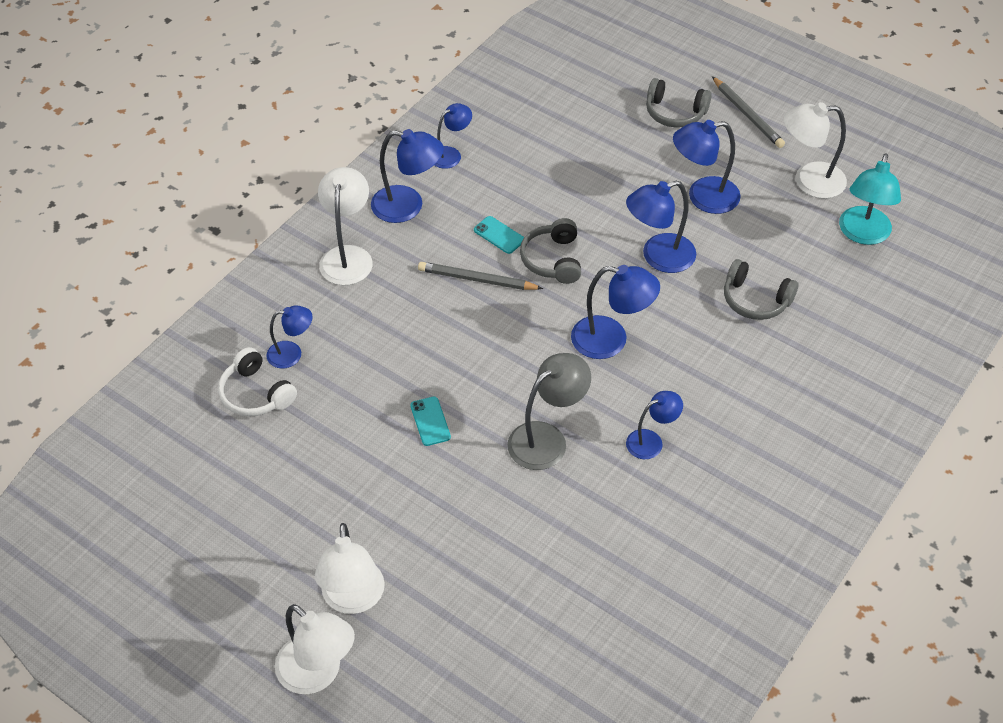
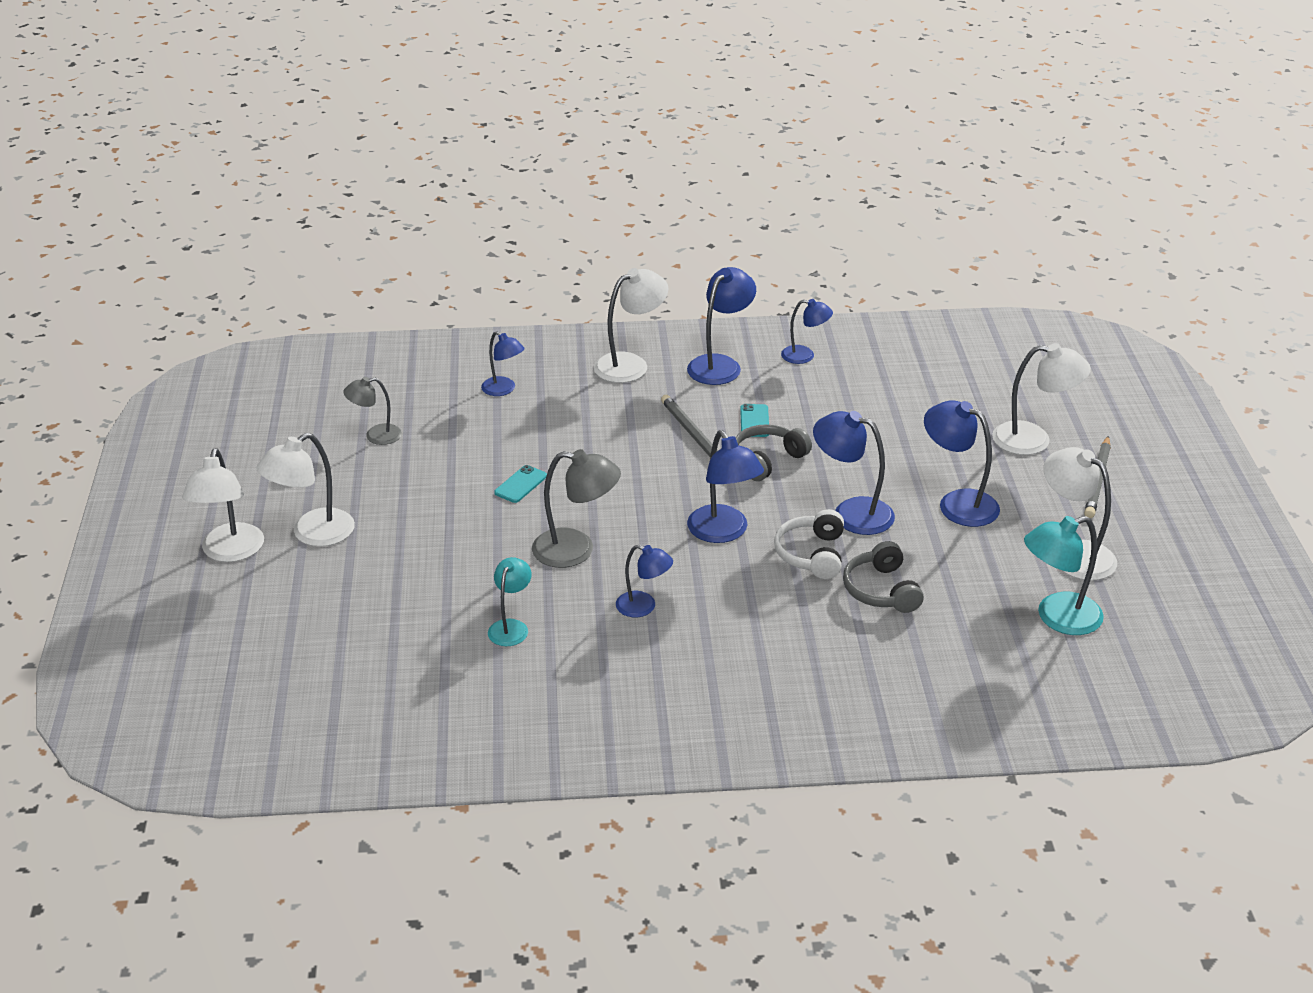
camera: 50 degrees right, 15 degrees down
(256, 393) = (447, 394): white headphones -> white headphones (812, 554)
(261, 476) = (375, 436): none -> grey lamp
(408, 206) = (720, 364): blue lamp -> blue lamp turned 120 degrees counterclockwise
(599, 536) = (511, 627): none -> turquoise lamp
(675, 112) = (1034, 440): grey headphones -> white lamp

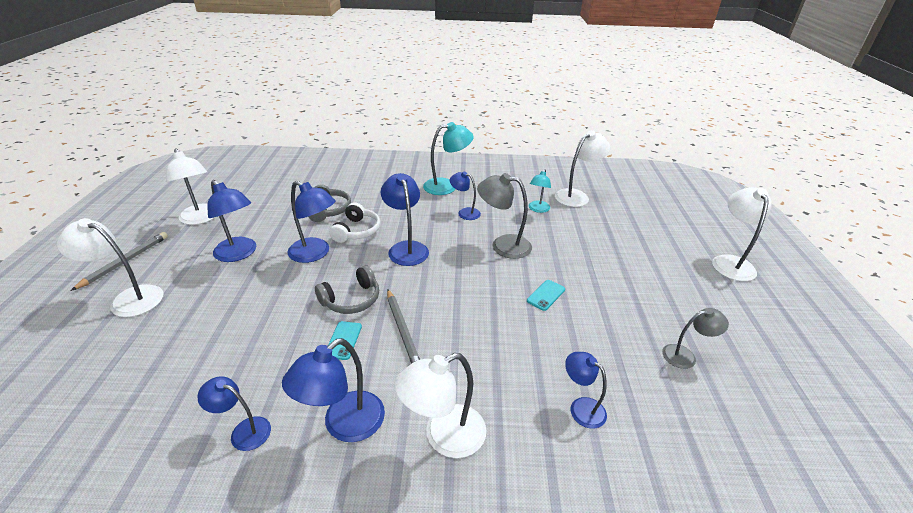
camera: 175 degrees left, 0 degrees up
(312, 534) = (683, 270): white lamp -> white lamp (576, 196)
(1057, 618) = (247, 191): turquoise lamp -> turquoise lamp (447, 186)

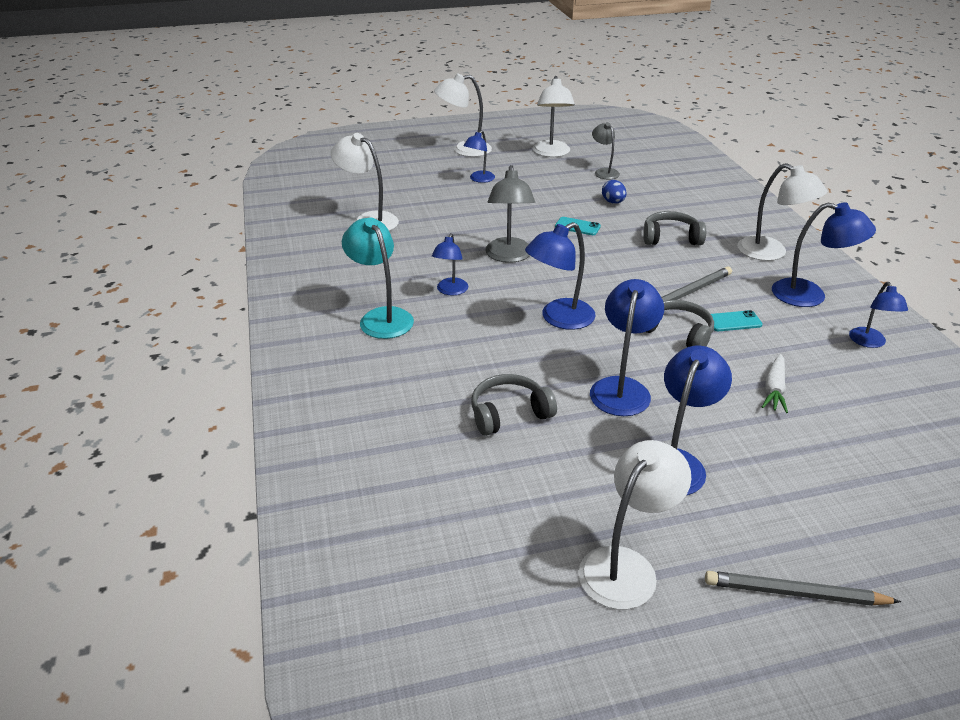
camera: 105 degrees left, 0 degrees up
(129, 298) = (843, 527): white lamp -> white lamp (551, 153)
(251, 325) = (774, 389): none -> white carrot
(356, 231) = (547, 368): white headphones -> none
(505, 355) = (671, 238): none -> grey headphones
(538, 209) = (415, 242): turquoise lamp -> none
(581, 407) = (691, 206): blue lamp -> blue lamp (479, 179)
(598, 337) = (613, 202): none -> blue egg

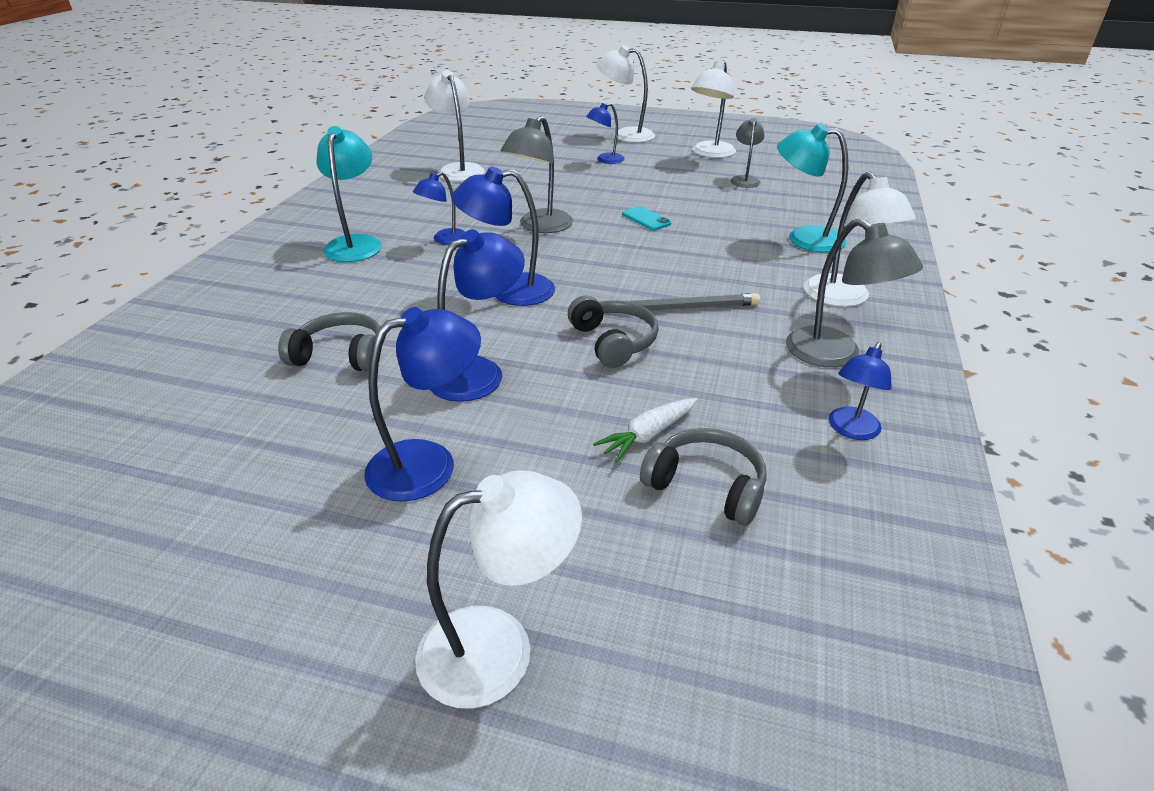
camera: 30 degrees right, 0 degrees up
(613, 202) = (716, 207): blue egg -> none
(626, 566) = (230, 540): white lamp -> white lamp (499, 647)
(671, 238) = (736, 253): grey headphones -> grey headphones (706, 486)
(698, 213) = (803, 238): none -> turquoise lamp
(733, 321) = (697, 351): turquoise phone -> none
(794, 593) = (351, 665): grey pencil -> none
(810, 296) = (835, 355): blue lamp -> grey lamp

